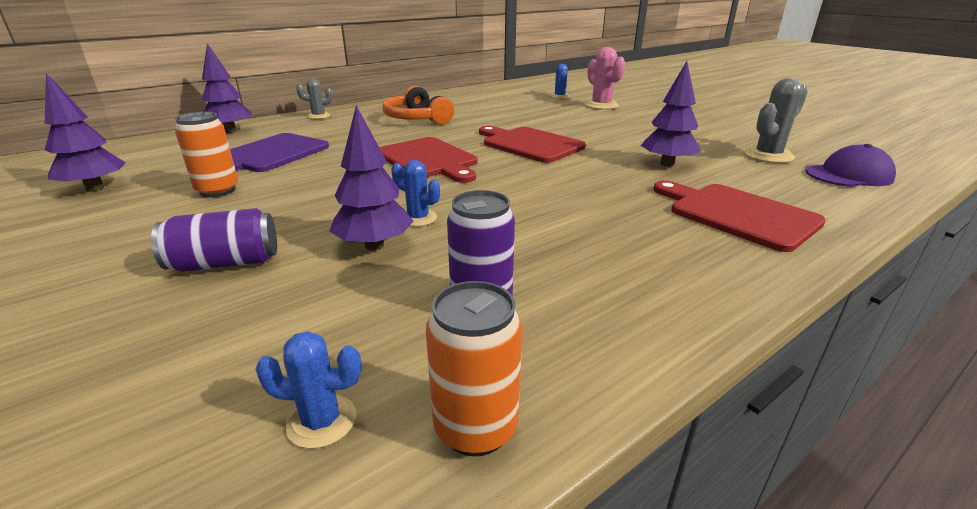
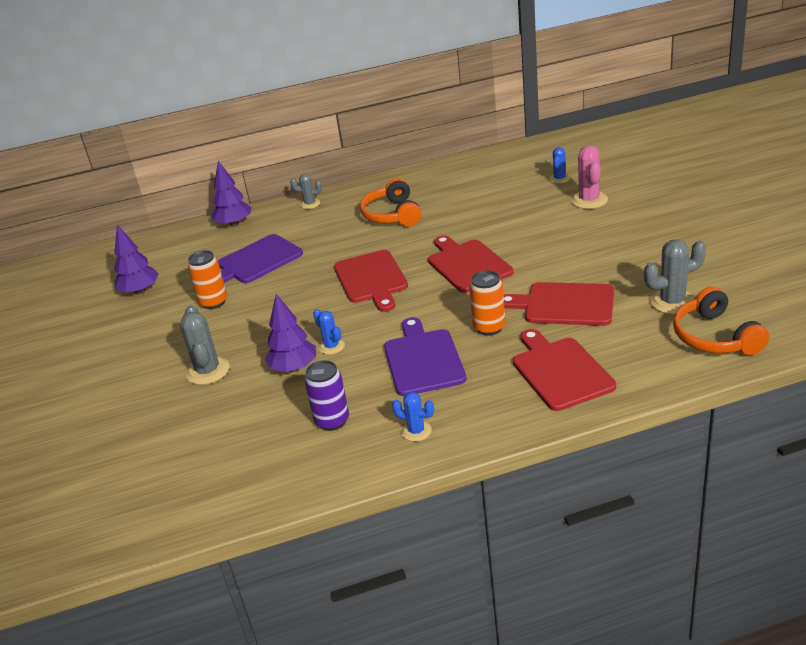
camera: 25 degrees right, 5 degrees up
(225, 263) = (208, 371): purple can -> grey cactus
(321, 421) = (231, 470): blue cactus -> blue cactus (416, 431)
(475, 428) = (292, 485): orange can -> orange can (489, 327)
(556, 219) = (423, 360): none -> purple cutting board
(667, 164) = (564, 304): purple tree -> red cutting board
(848, 175) = (714, 337): purple cap -> orange headphones

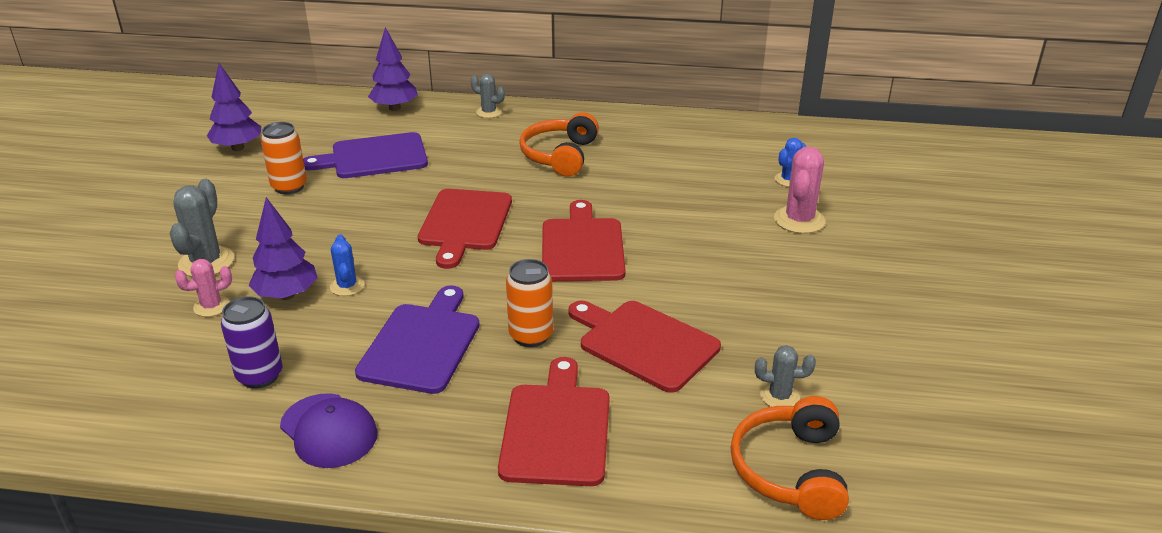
camera: 20 degrees right, 0 degrees up
(246, 395) = (211, 306): none -> pink cactus
(416, 431) = (328, 430): blue cactus -> purple cap
(672, 302) = (779, 396): grey cactus -> grey cactus, size x0.61

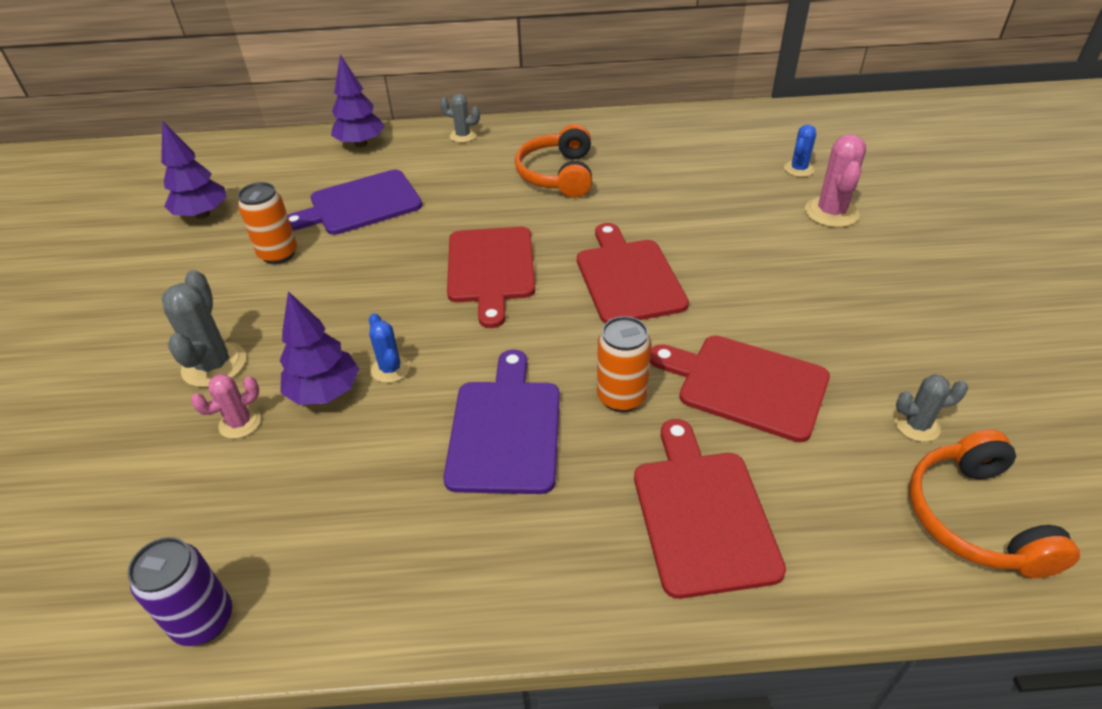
camera: 10 degrees left, 10 degrees up
(260, 376) = (331, 508): purple can -> purple can (204, 620)
(328, 430) = (442, 569): purple cap -> none

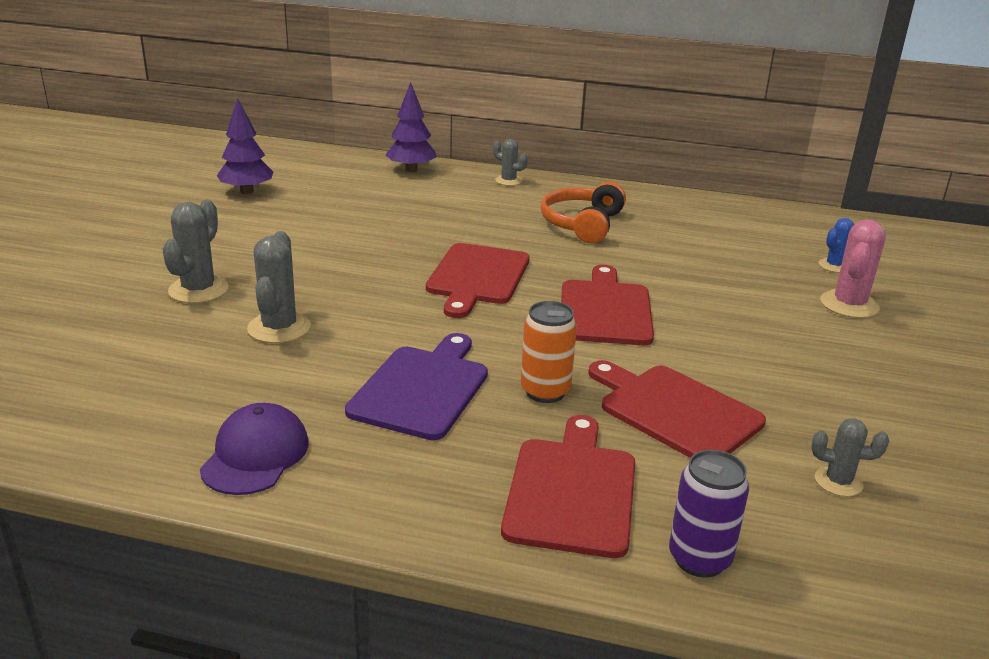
camera: 15 degrees right, 15 degrees down
(204, 620) = (94, 447): purple can -> purple can (699, 559)
(240, 423) = (197, 331): pink cactus -> none
(278, 254) = (295, 230): orange can -> none
(325, 392) = (279, 328): purple tree -> grey cactus
(360, 204) = (386, 210): purple cutting board -> none
(381, 572) = (255, 455): none -> purple cap
(390, 369) = (345, 325): blue cactus -> none
(974, 518) = (856, 565): orange headphones -> none

